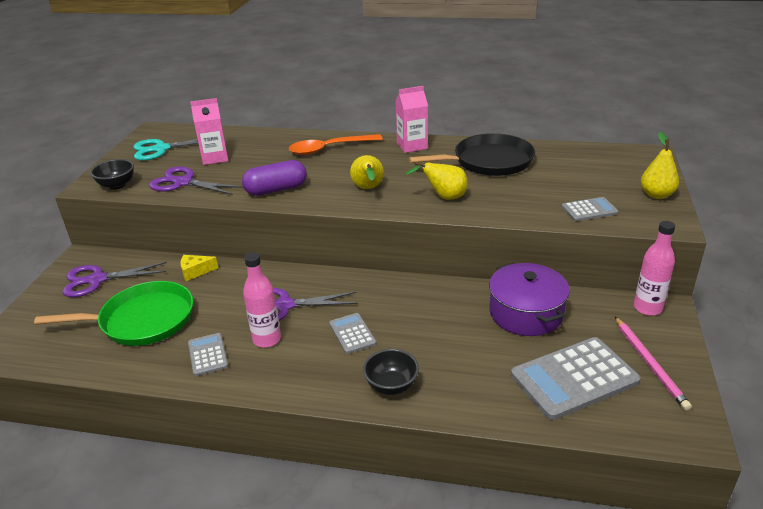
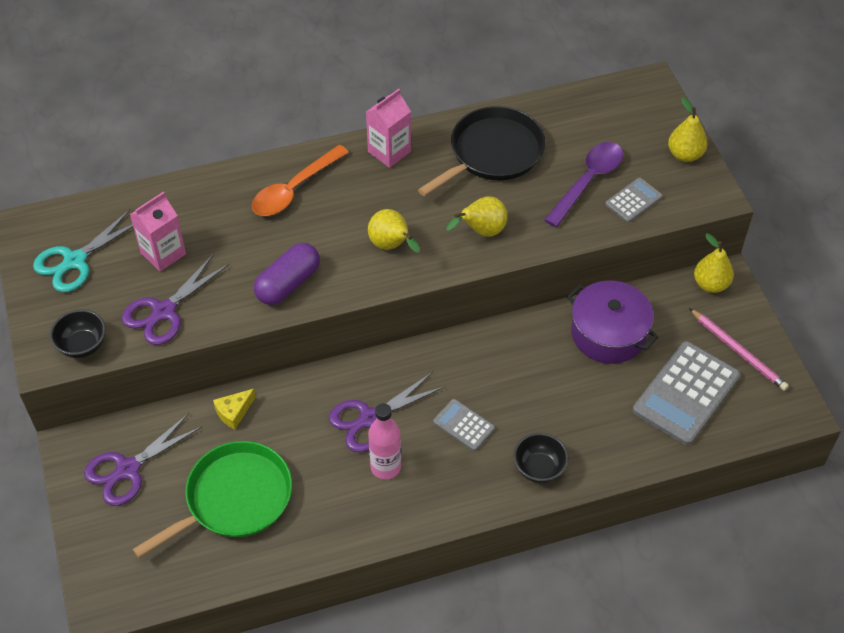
camera: 30 degrees left, 20 degrees up
(183, 183) = (164, 311): purple scissors -> purple scissors turned 45 degrees counterclockwise
(208, 355) = (341, 509): grey calculator -> none
(556, 191) = (588, 181): none -> purple spoon
(647, 308) = (710, 284): pink bottle -> yellow pear

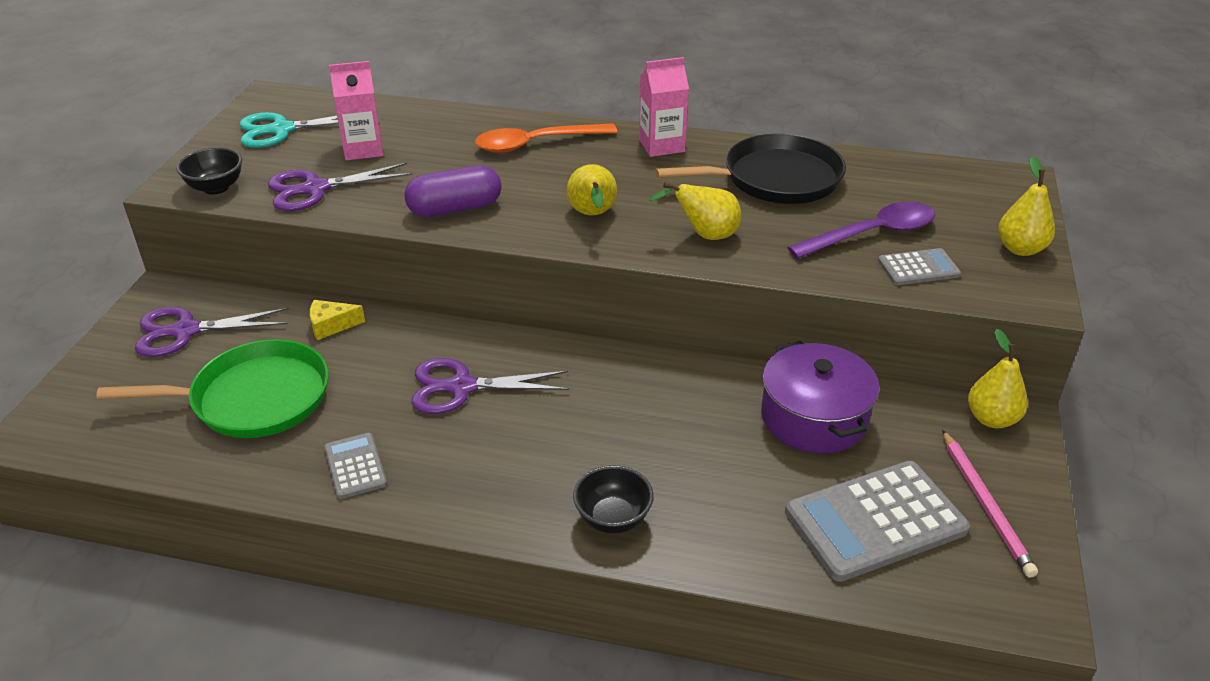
camera: 30 degrees right, 15 degrees down
(385, 467) = (435, 438): pink bottle -> none
(463, 425) = (559, 436): grey calculator -> grey calculator (355, 466)

